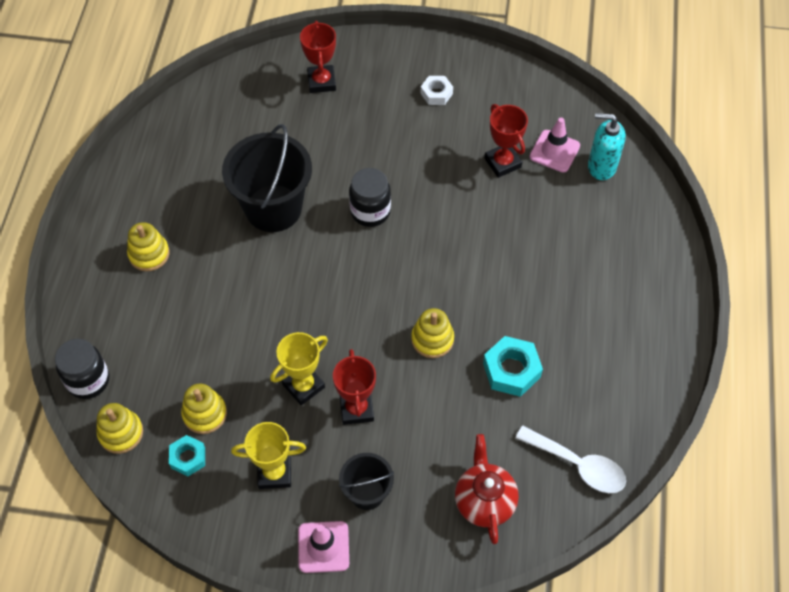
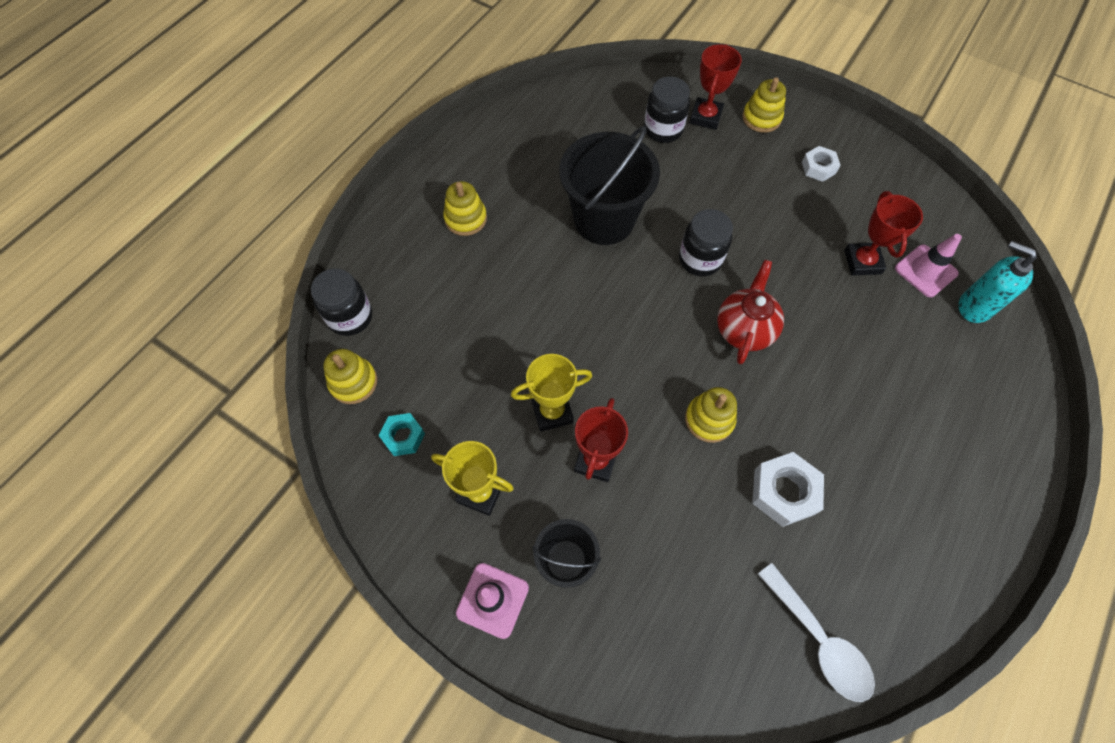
camera: 25 degrees right, 5 degrees up
(204, 414) = (441, 398): yellow stacking toy -> yellow stacking toy (761, 118)
(289, 107) = (663, 130): none -> black jar
(484, 501) = (691, 632): red teapot -> red teapot (744, 329)
(511, 370) = (783, 492): turquoise nut -> white nut

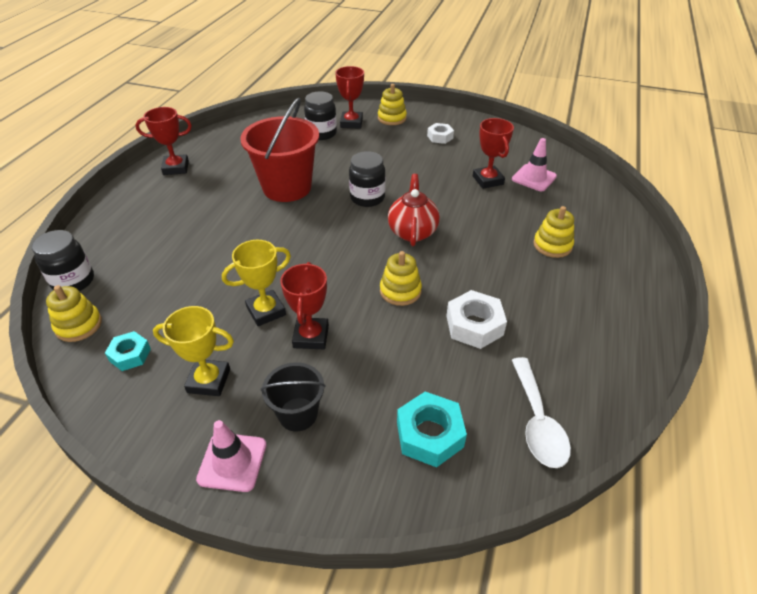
camera: 15 degrees left, 20 degrees down
(465, 219) = (172, 204): yellow stacking toy -> yellow stacking toy (552, 245)
(475, 157) = (176, 168): none -> red trophy
(604, 220) = (287, 187): black bucket -> red bucket
(698, 624) = (429, 434): none -> turquoise nut
(819, 641) = (537, 422): white spoon -> white spoon turned 45 degrees clockwise
(974, 306) = (575, 191): turquoise soap dispenser -> none

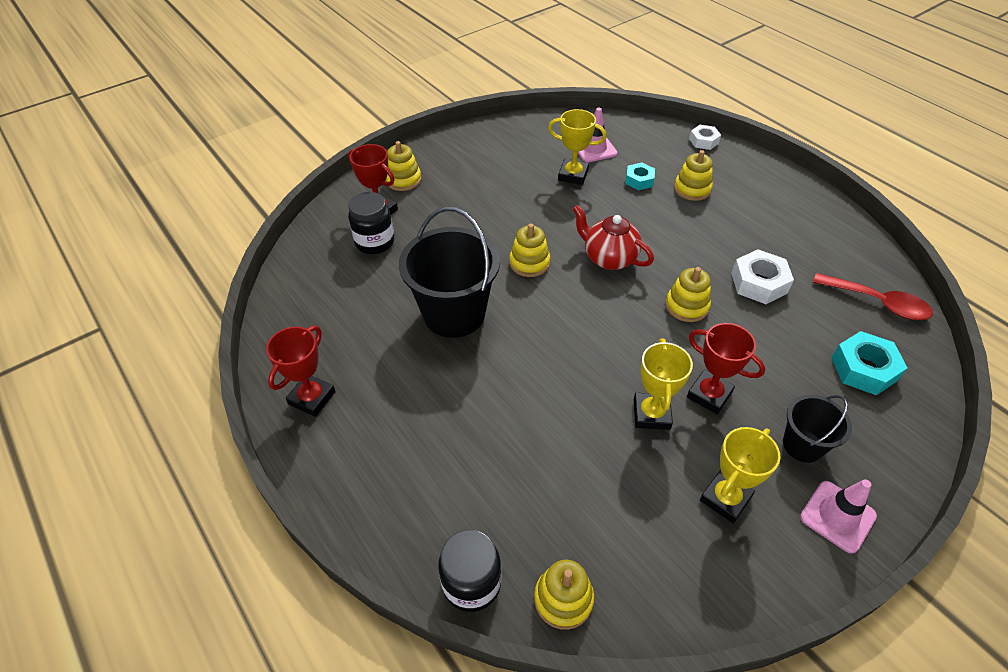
camera: 55 degrees left, 5 degrees up
(130, 355) = (647, 558): turquoise nut -> turquoise nut (639, 180)
(287, 187) = (454, 314): red bucket -> black bucket
(367, 198) = (529, 263): black jar -> yellow stacking toy
(440, 137) = (473, 167): white nut -> white nut (703, 141)
(488, 180) = (573, 175): red trophy -> yellow trophy
(537, 422) = (878, 303): white spoon -> red spoon

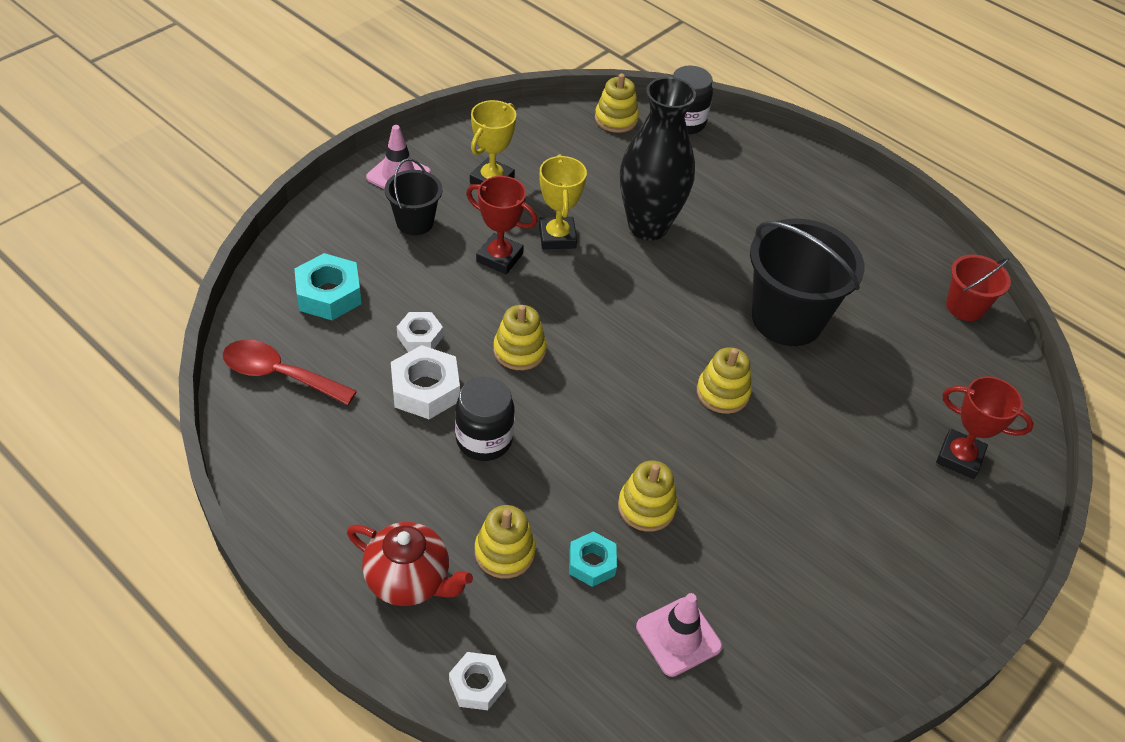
camera: 165 degrees right, 0 degrees up
(292, 312) = (965, 307): none -> red bucket
(312, 398) = (882, 228): red trophy -> none
(375, 242) = (933, 405): black jar -> black jar (484, 440)
(403, 180) = (962, 523): yellow stacking toy -> yellow stacking toy (646, 507)
(555, 419) = (648, 226): none -> black vase
(573, 175) = (701, 563): yellow trophy -> none
(609, 258) = (621, 409): red teapot -> red teapot (409, 580)
(771, 324) = (420, 337): none -> white nut

